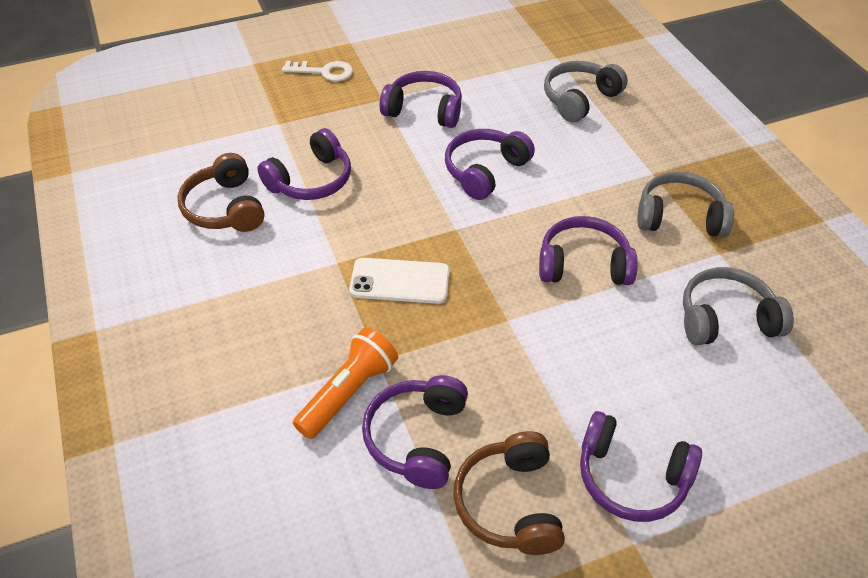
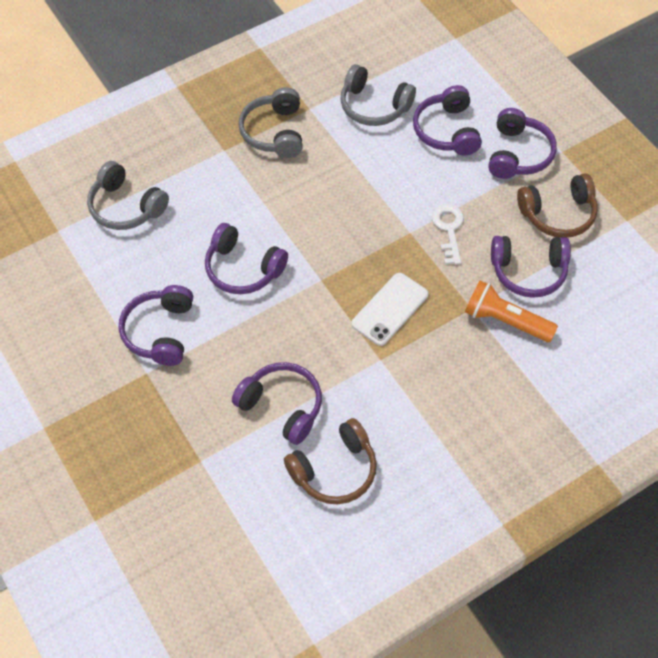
camera: 100 degrees left, 10 degrees up
(324, 72) = (104, 440): white key -> white key (449, 229)
(400, 281) = (390, 309): white phone -> white phone turned 45 degrees clockwise
(583, 264) = (341, 190): purple headphones -> purple headphones (447, 131)
(726, 319) = (374, 106): grey headphones -> grey headphones turned 45 degrees counterclockwise

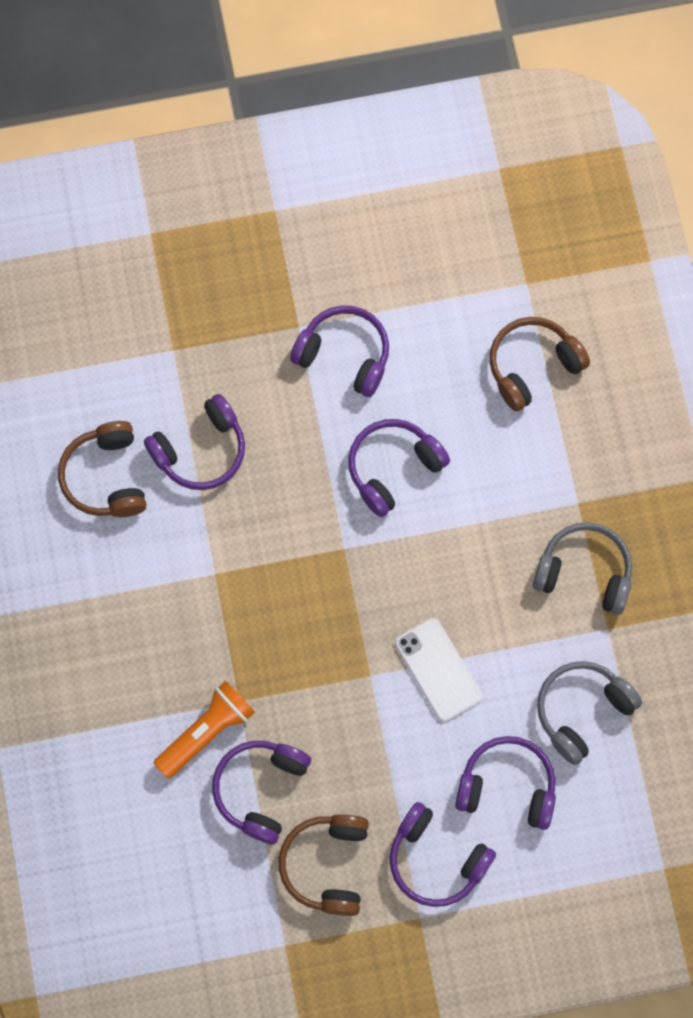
camera: 110 degrees right, 15 degrees up
(126, 207) = (532, 366): grey headphones -> brown headphones
(390, 309) = (274, 609): white phone -> white phone (438, 670)
(449, 229) = (356, 722): white key -> none

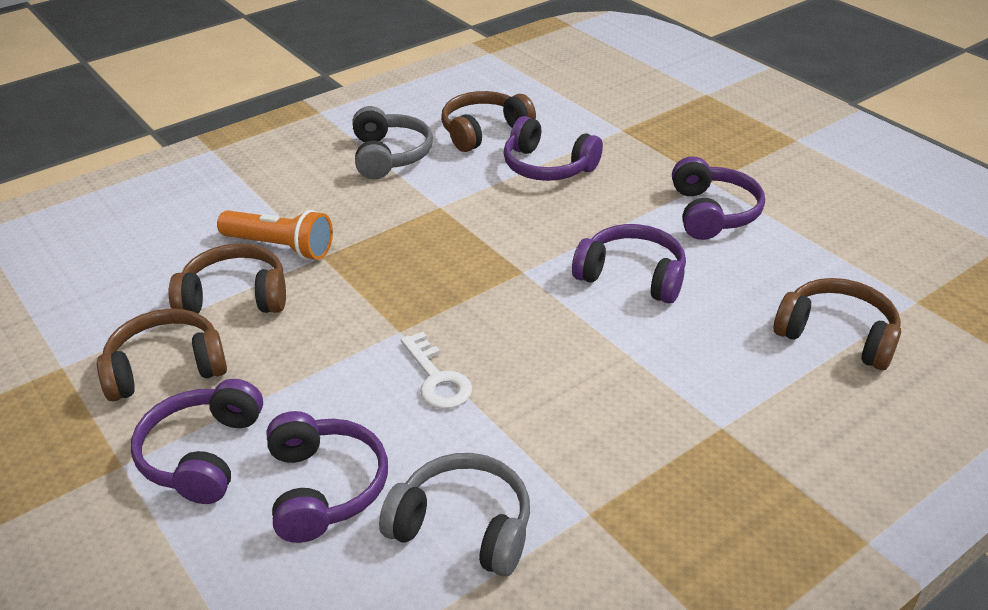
camera: 65 degrees right, 35 degrees down
(260, 789) = (235, 297): purple headphones -> brown headphones
(438, 670) = (437, 379): white phone -> white key
(584, 572) = (643, 463): grey headphones -> grey headphones (389, 156)

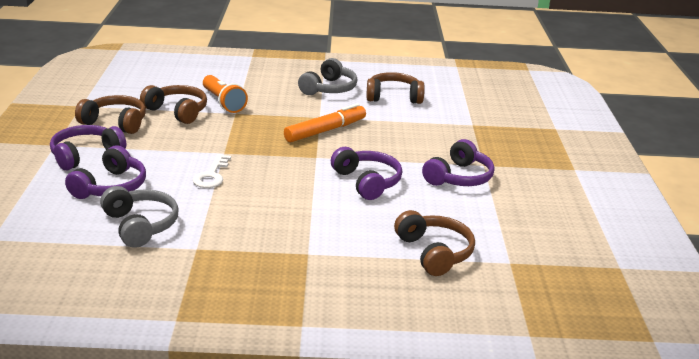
camera: 35 degrees right, 10 degrees down
(476, 224) = (325, 130): none -> orange marker
(547, 167) = (402, 123): purple headphones -> none

